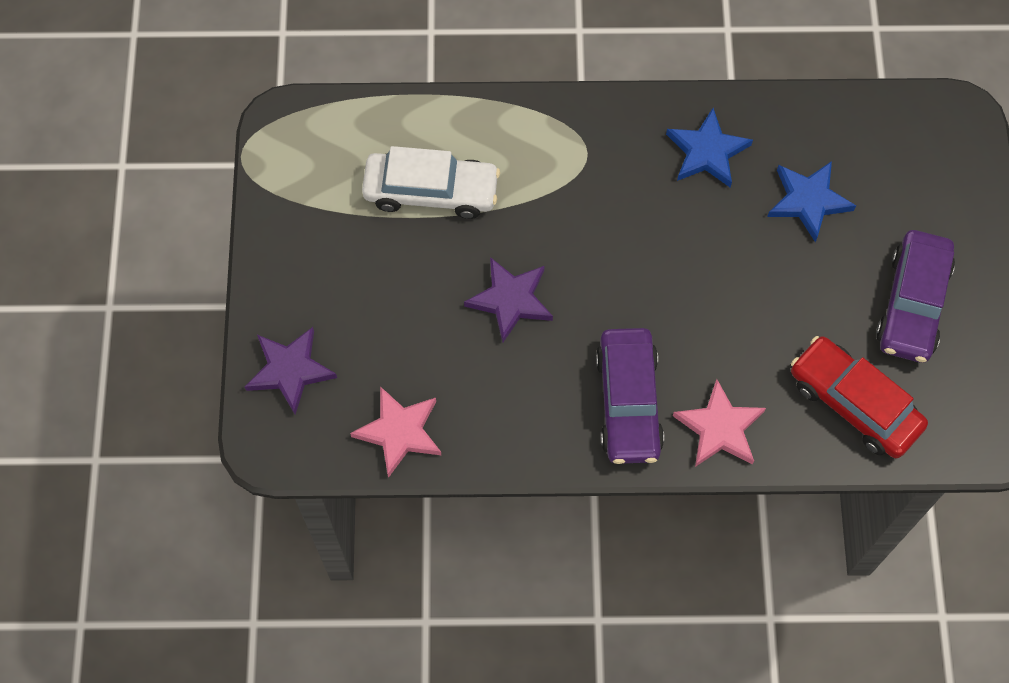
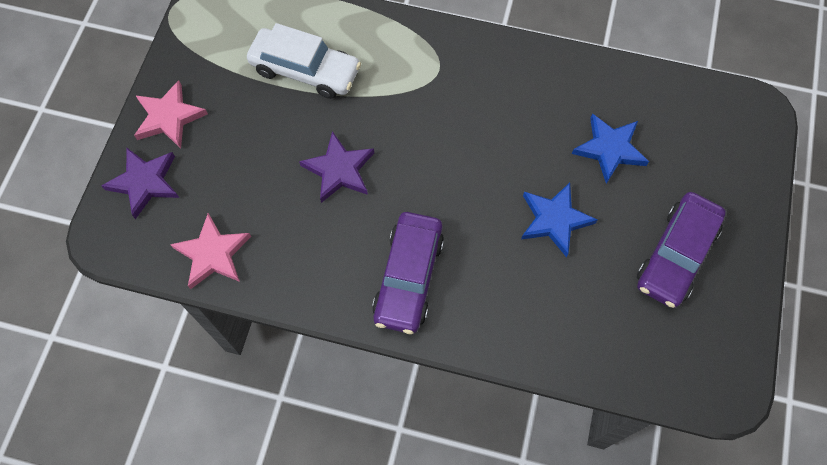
camera: 15 degrees right, 0 degrees up
(707, 152) = (536, 91): blue star -> blue star (554, 220)
(719, 428) = (479, 319): pink star -> pink star (169, 117)
(854, 403) = (601, 327): red car -> none

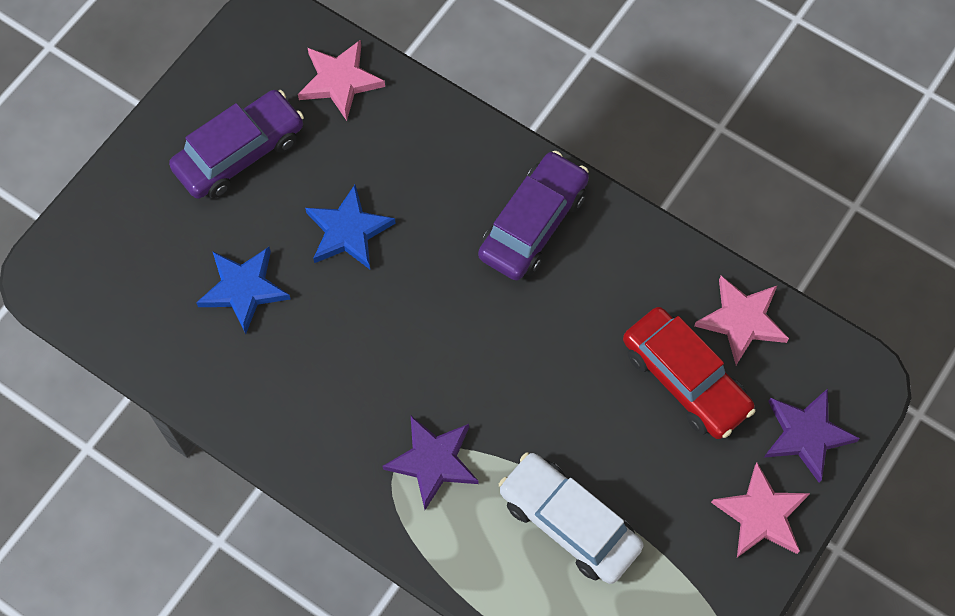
camera: 160 degrees left, 0 degrees up
(248, 193) = (685, 379): none -> red car
(339, 170) = (569, 371): purple star -> purple star (433, 461)
(629, 351) = (340, 81): none -> pink star

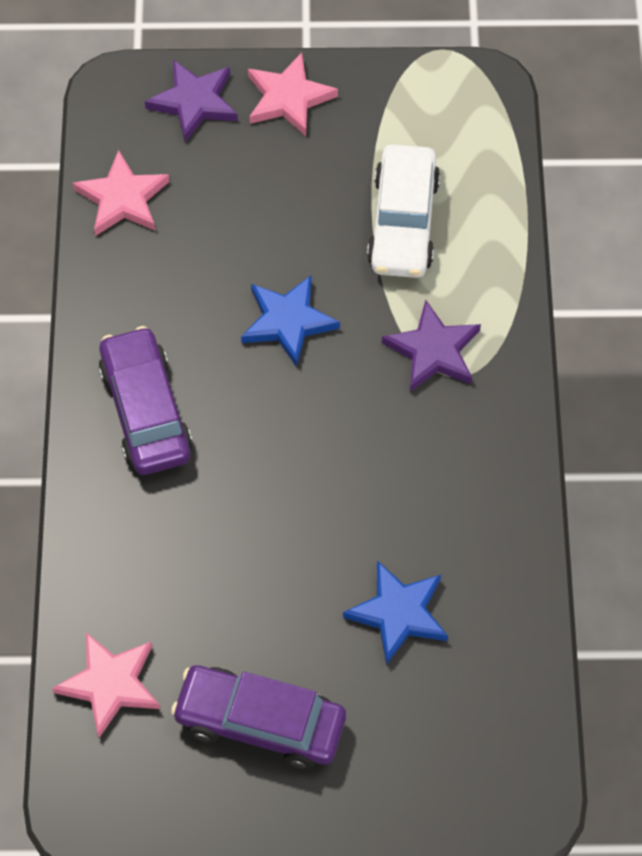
camera: 125 degrees left, 5 degrees down
(348, 231) = (270, 562): blue star -> blue star (288, 321)
(533, 224) = (146, 411): purple car -> purple car turned 75 degrees clockwise
(685, 379) = (211, 210): red car -> none

